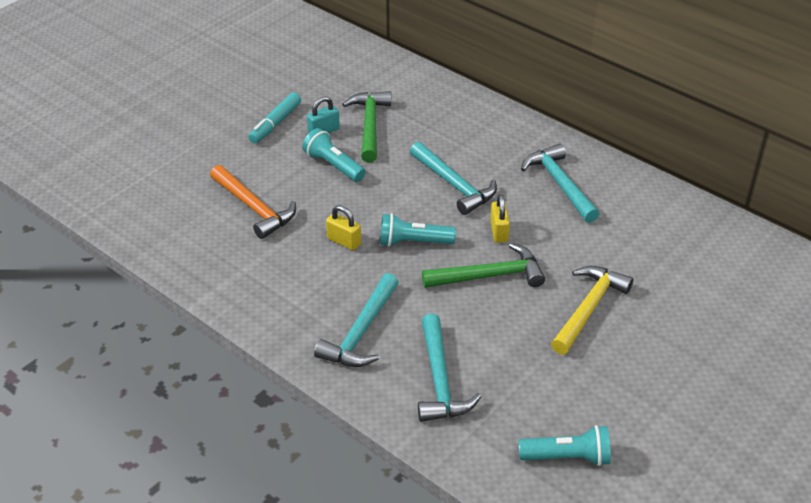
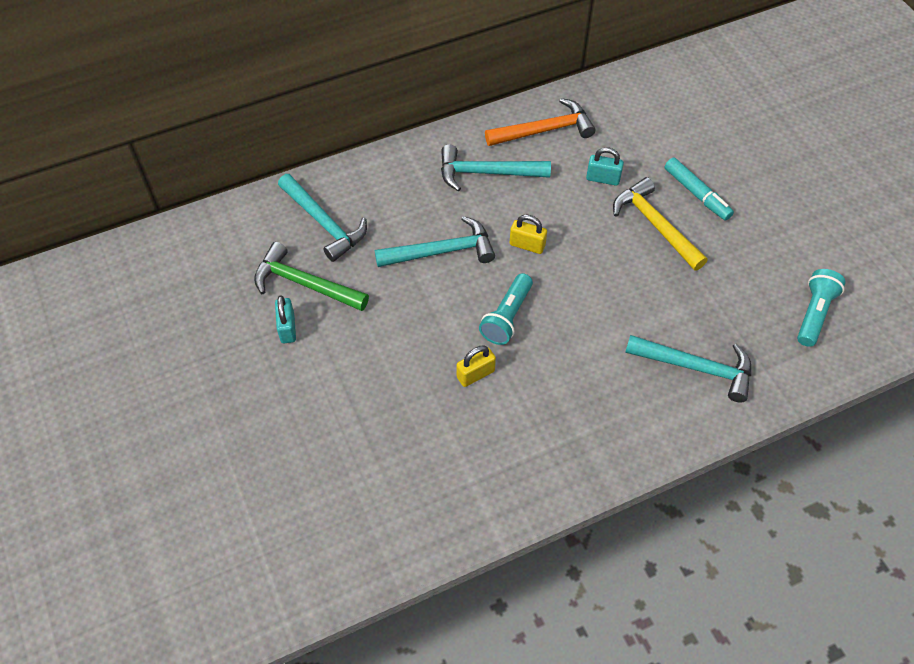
camera: 65 degrees left, 15 degrees up
(254, 208) = (377, 438): orange hammer -> orange hammer (544, 130)
(275, 123) = (243, 368): turquoise marker -> turquoise marker (696, 193)
(333, 165) = (351, 340): turquoise flashlight -> none
(361, 332) = (610, 406): turquoise hammer -> turquoise hammer (324, 223)
(489, 276) = (582, 277): green hammer -> none
(616, 258) = (603, 178): none -> turquoise padlock

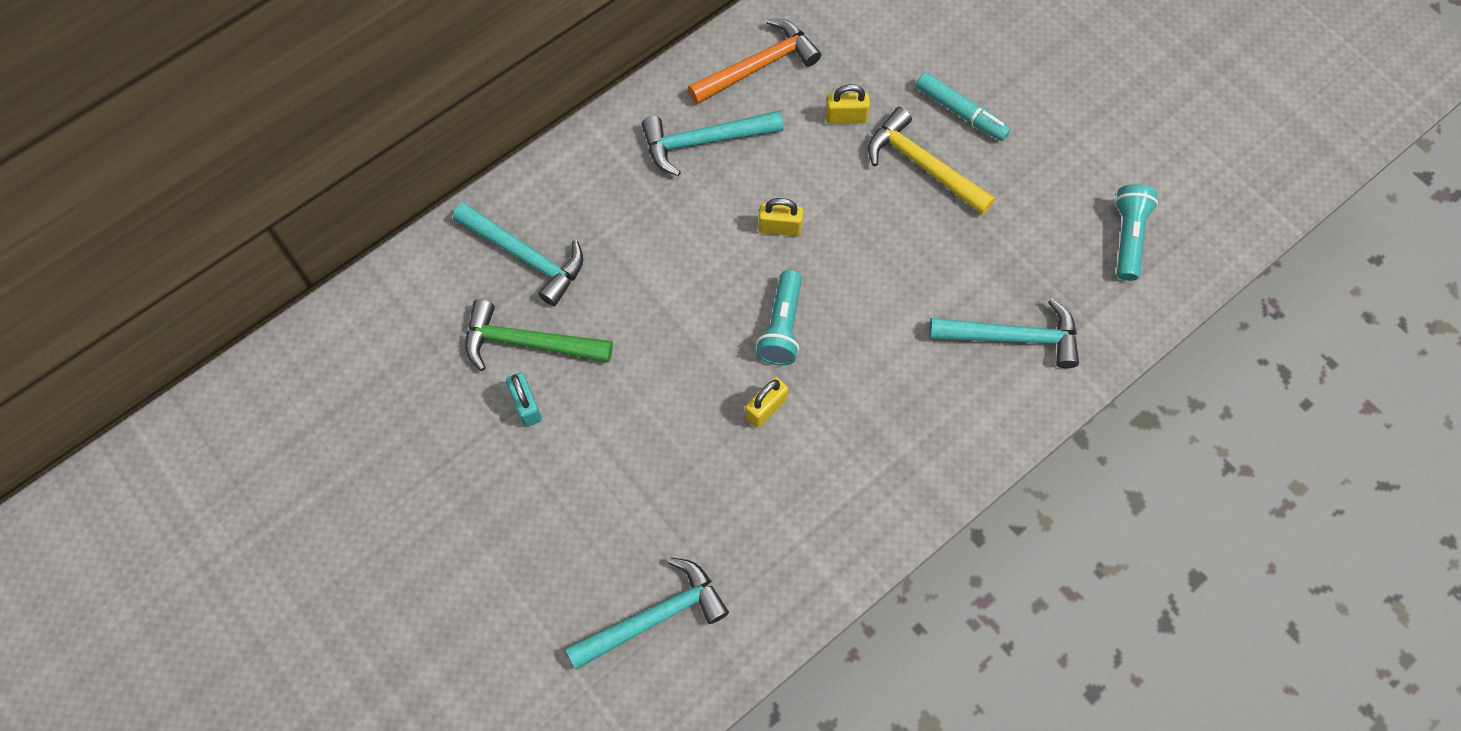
camera: 15 degrees left, 10 degrees up
(441, 251) = (680, 260): turquoise hammer -> turquoise hammer (653, 617)
(603, 178) = (846, 117): turquoise padlock -> yellow padlock

